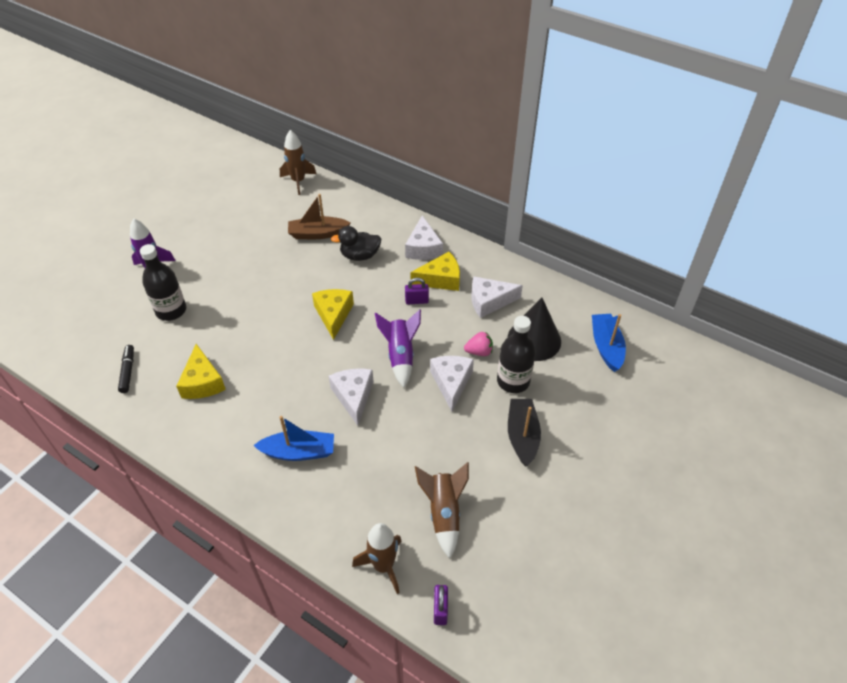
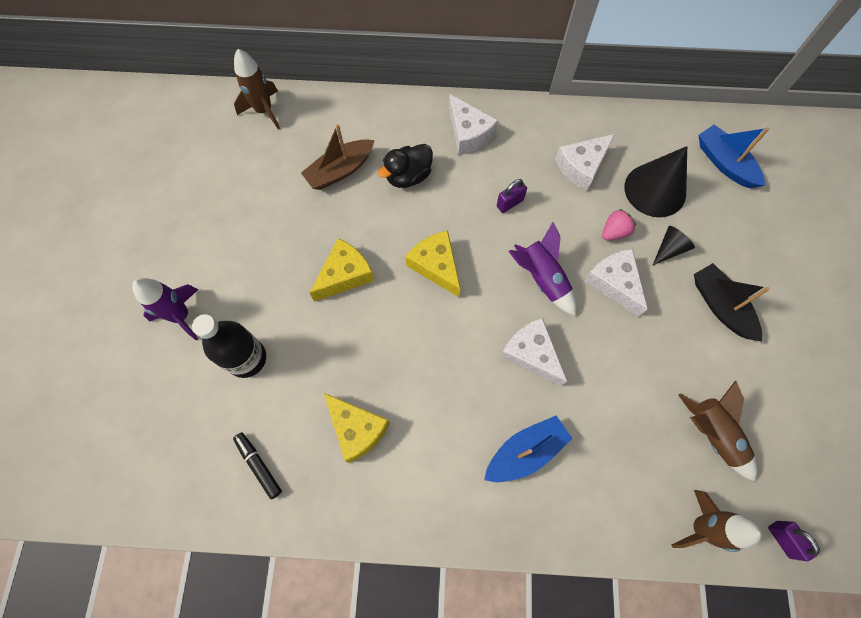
camera: 30 degrees left, 20 degrees up
(440, 279) = (515, 164): yellow cheese -> yellow cheese (345, 275)
(513, 381) = (669, 249): black bottle -> black cone

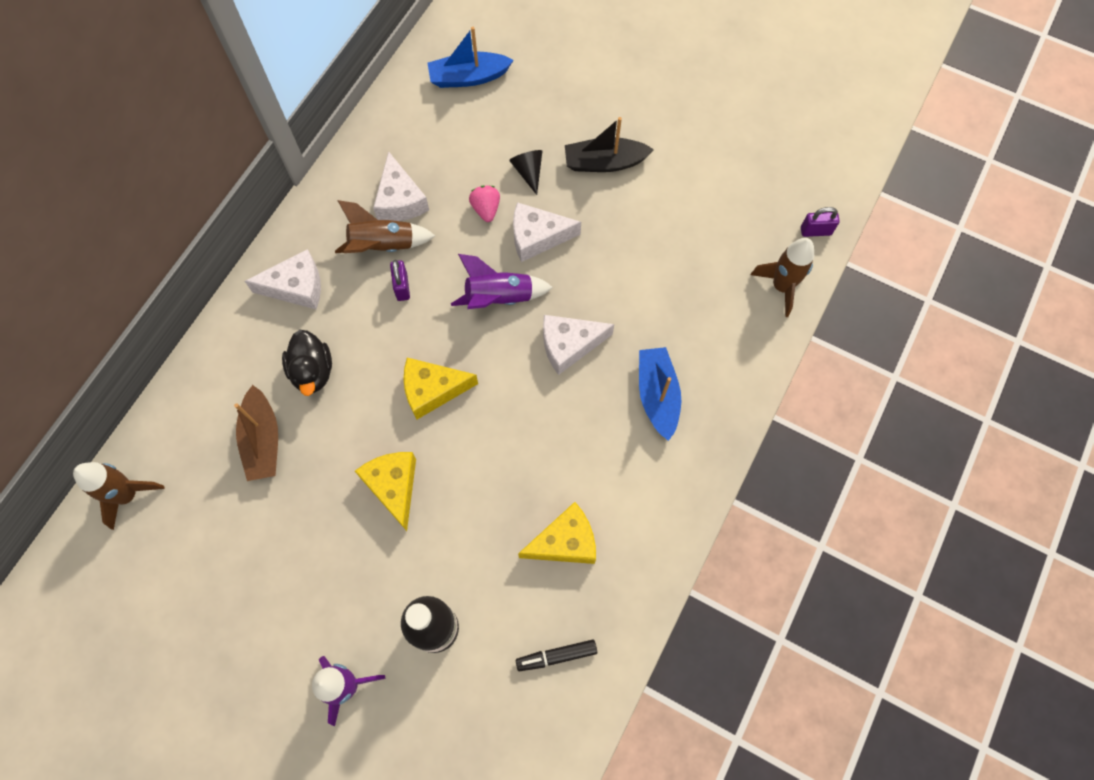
camera: 65 degrees left, 0 degrees up
(655, 190) = (462, 150): black cone -> none
(712, 434) = (711, 234): brown rocket -> brown rocket (383, 245)

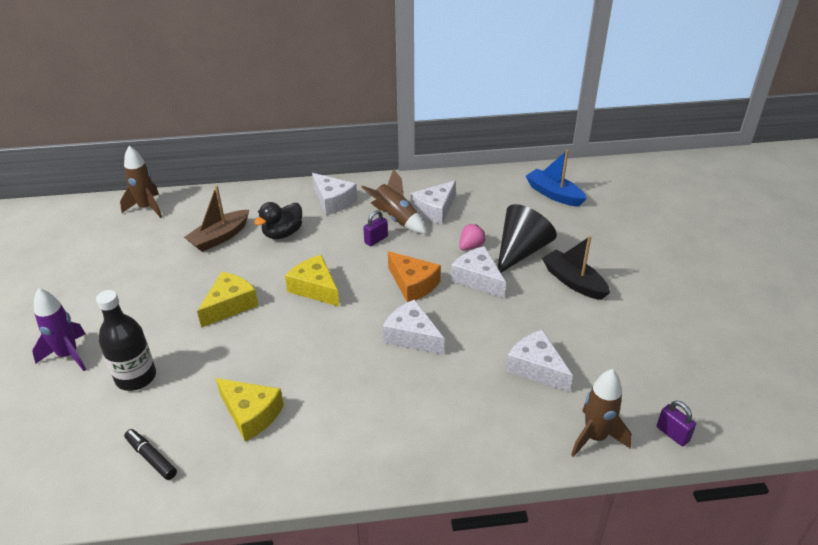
camera: 55 degrees right, 30 degrees down
(499, 297) = (413, 284): purple rocket -> orange cheese
(528, 172) = (521, 251): black cone -> black cone, size x1.97
(657, 396) = (418, 407): blue boat -> none
(682, 273) = (536, 368): none -> white cheese

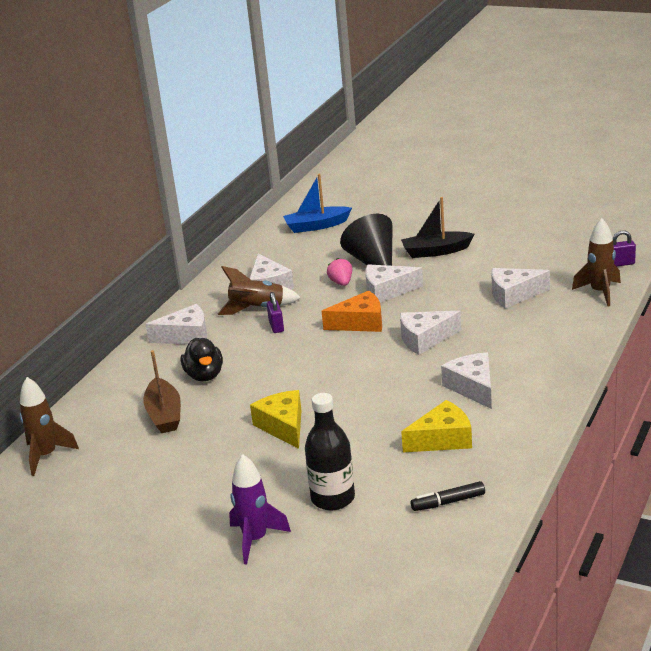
camera: 55 degrees left, 10 degrees down
(315, 288) = (310, 374): yellow cheese -> none
(347, 402) = (473, 388): none -> white cheese

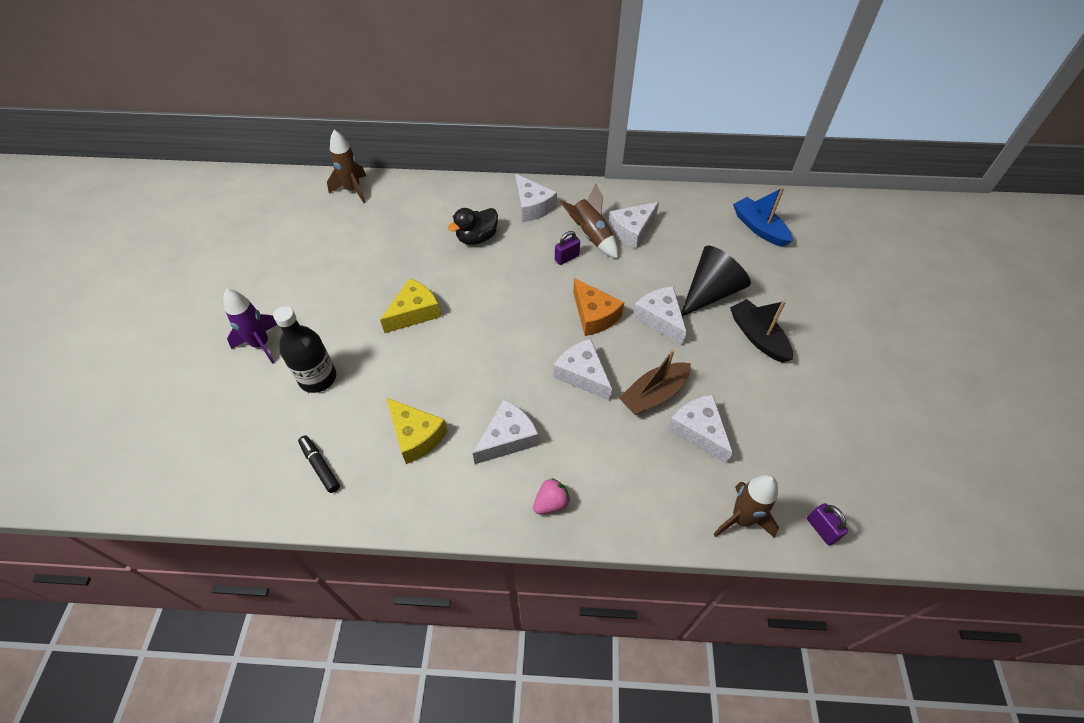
camera: 65 degrees right, 25 degrees up
(164, 414) = (416, 233): brown boat -> brown boat (654, 394)
(341, 283) = (660, 279): pink strawberry -> pink strawberry (551, 503)

